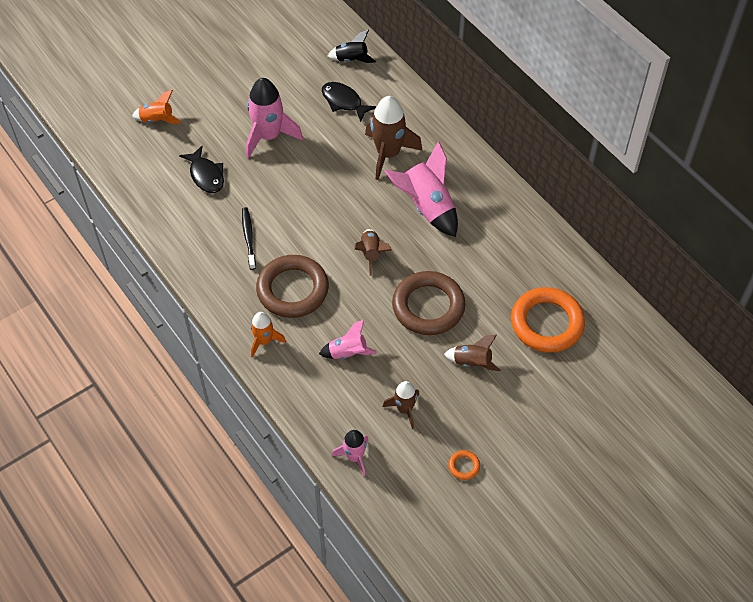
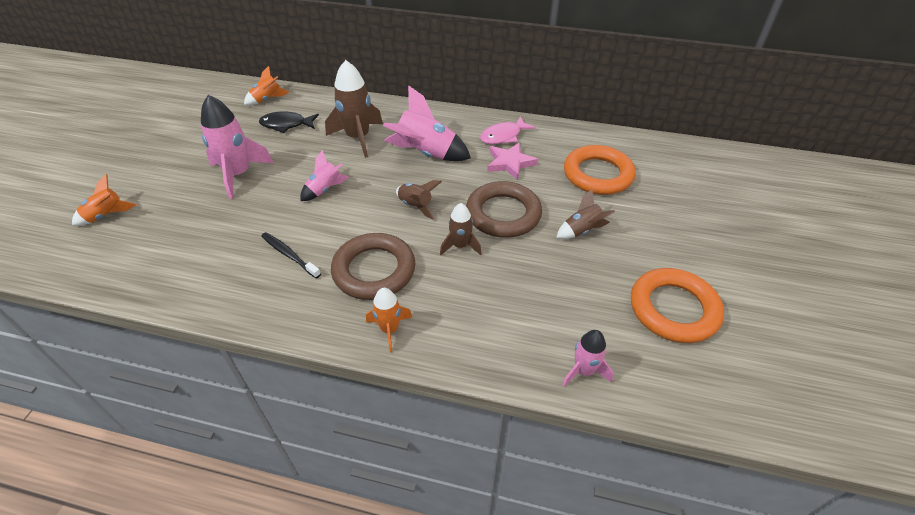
camera: 40 degrees left, 10 degrees down
(206, 175) = (198, 231): black fish -> none
(348, 353) = (478, 288): pink rocket -> pink rocket (324, 189)
(351, 59) = (267, 99): black rocket -> orange rocket
(404, 409) = (576, 299): brown rocket -> brown rocket (460, 246)
(464, 466) = (673, 309): orange ring -> orange ring, size x2.50
(486, 262) = (510, 163): none -> pink star
(511, 230) = (503, 136): none -> pink fish

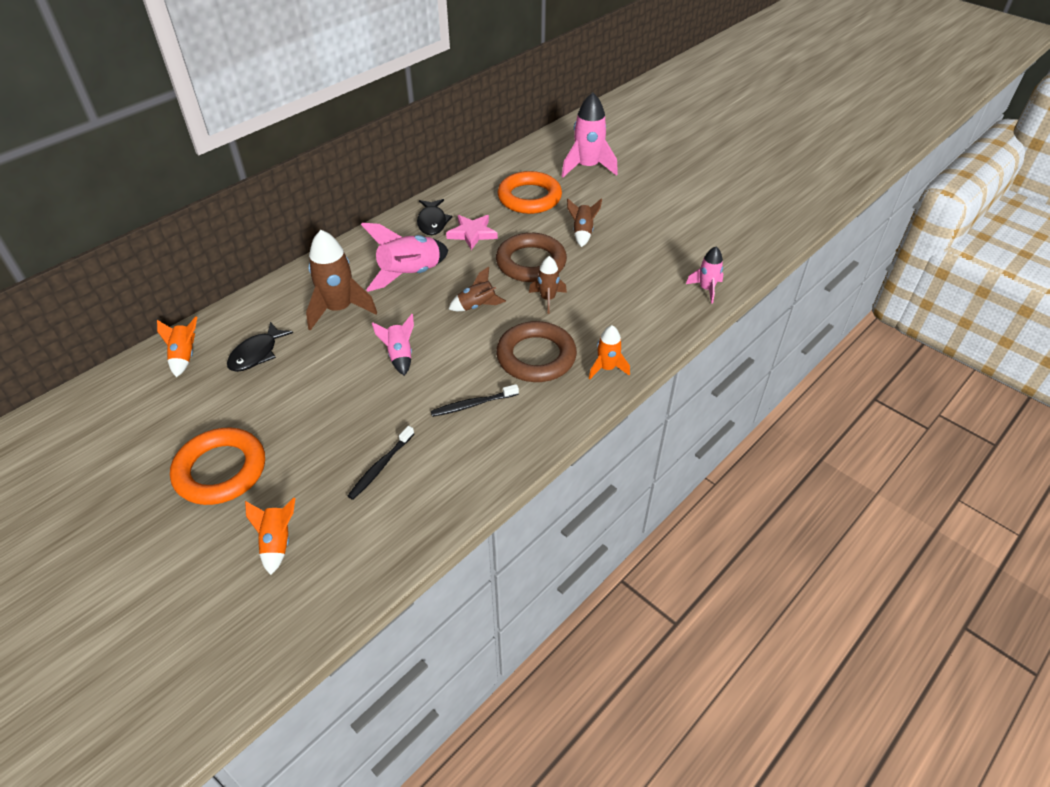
camera: 60 degrees left, 0 degrees up
(195, 233) = (380, 467): none -> black toothbrush
(238, 174) = (312, 413): pink rocket -> pink rocket (587, 167)
(503, 136) = (432, 222): pink fish -> black fish
(673, 309) = (684, 229): orange ring -> orange ring (220, 470)

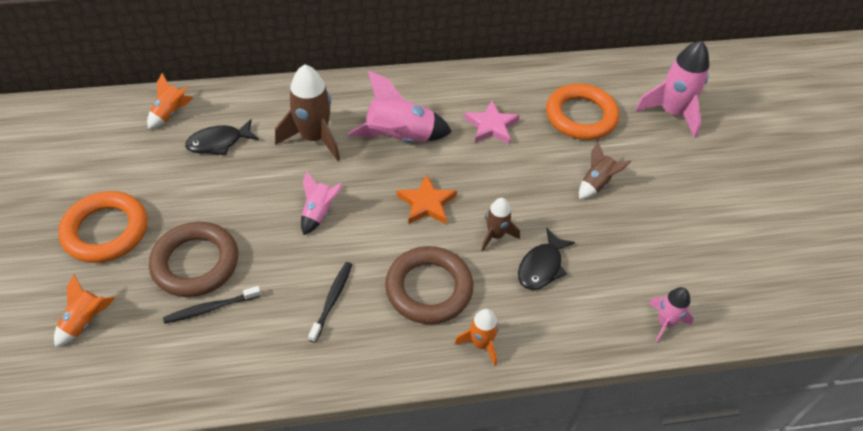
camera: 35 degrees right, 5 degrees up
(432, 222) = (467, 94): black fish -> black fish (541, 266)
(473, 404) = (332, 300): black toothbrush -> black toothbrush turned 90 degrees clockwise
(477, 306) = (426, 203): brown rocket -> orange star
(531, 262) = (516, 187): brown ring -> brown ring (195, 263)

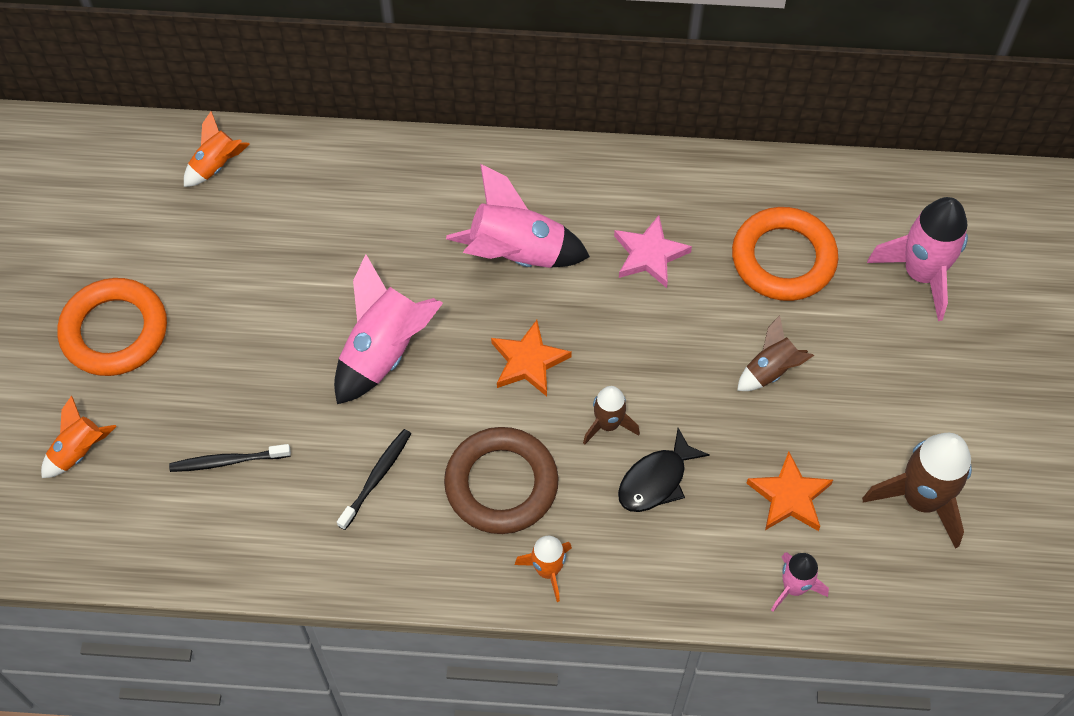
camera: 15 degrees right, 10 degrees up
(195, 263) = (218, 396): brown ring -> none
(219, 142) = (273, 222): black fish -> none
(314, 138) = (400, 235): brown rocket -> brown rocket (921, 499)
(319, 213) = (384, 351): pink rocket -> pink rocket, size x1.76
(639, 261) = (789, 496): none -> orange star

